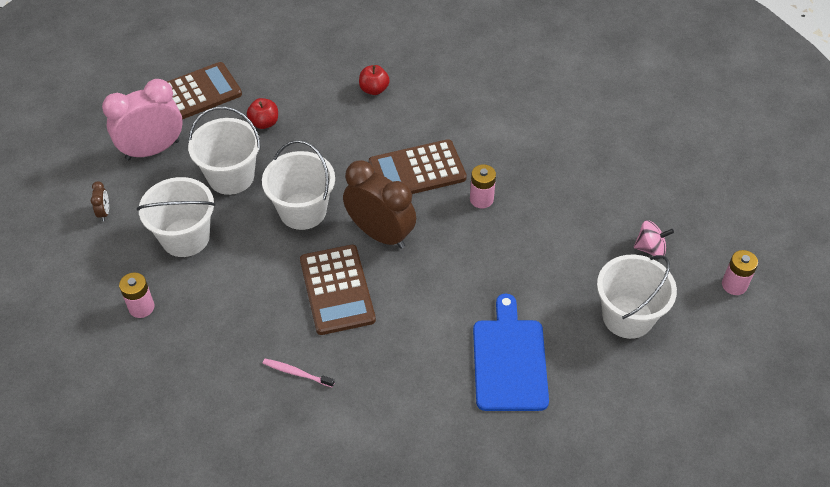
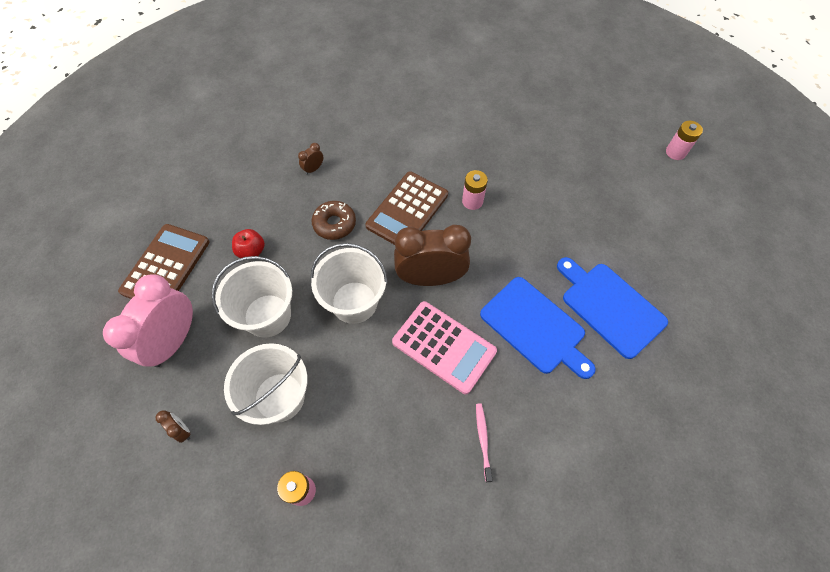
camera: 40 degrees left, 10 degrees up
(297, 373) = (483, 440): pink toothbrush -> pink toothbrush turned 105 degrees clockwise
(337, 290) = (444, 347): brown calculator -> pink calculator
(347, 143) = (334, 224): none -> brown donut
(374, 89) = (313, 169): red apple -> brown clock
(426, 329) = (535, 327): none -> blue cutting board
(627, 317) = (643, 218): white bucket -> none
(650, 248) = (607, 162): pink spinning top -> none

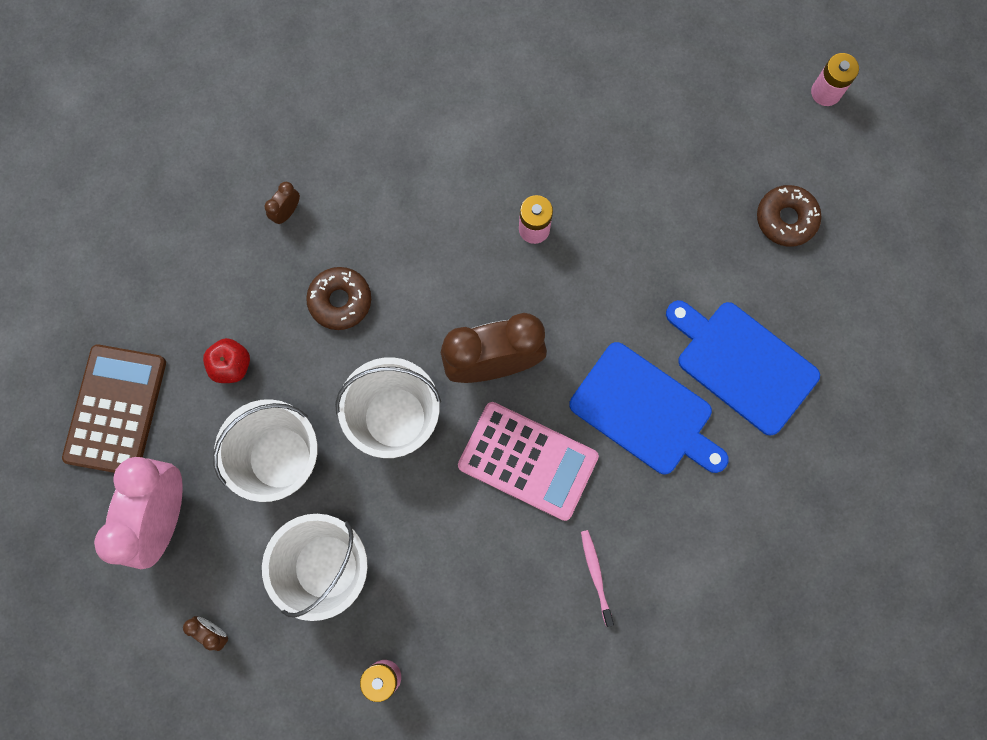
camera: 10 degrees left, 15 degrees up
(407, 210) = (441, 260): brown calculator -> none
(646, 220) = (786, 219): none -> brown donut

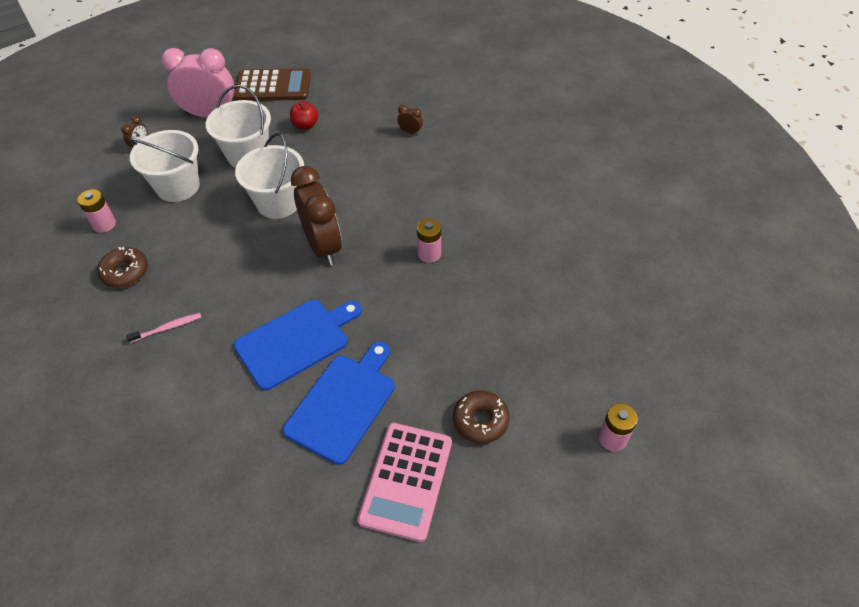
camera: 80 degrees right, 25 degrees down
(340, 301) = (355, 164): brown donut -> brown donut (125, 272)
(527, 461) = (252, 276): pink calculator -> pink calculator (406, 480)
(645, 412) = (295, 341): blue cutting board -> blue cutting board turned 150 degrees counterclockwise

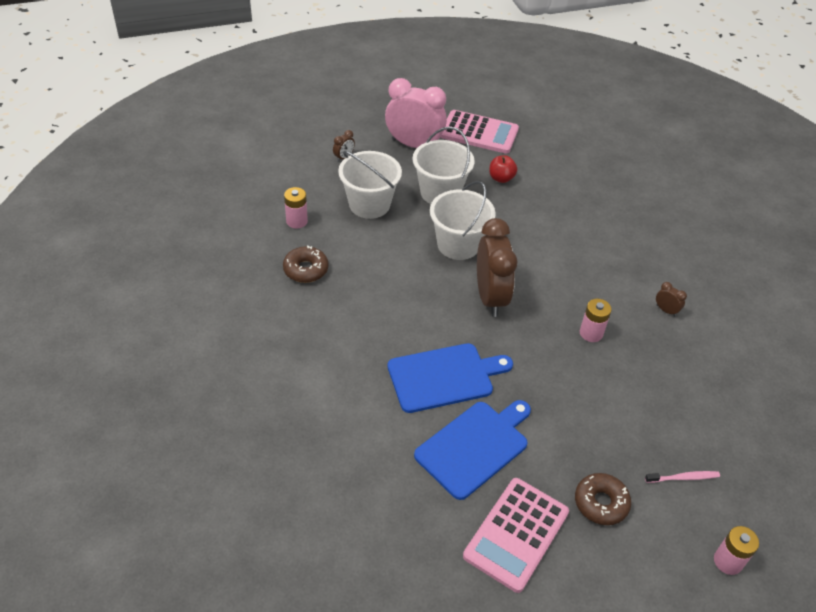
camera: 15 degrees right, 5 degrees down
(167, 328) = (331, 330): pink toothbrush -> pink toothbrush (683, 478)
(273, 86) = (479, 133): brown calculator -> pink calculator
(410, 132) = (602, 211): brown clock -> brown clock (666, 310)

